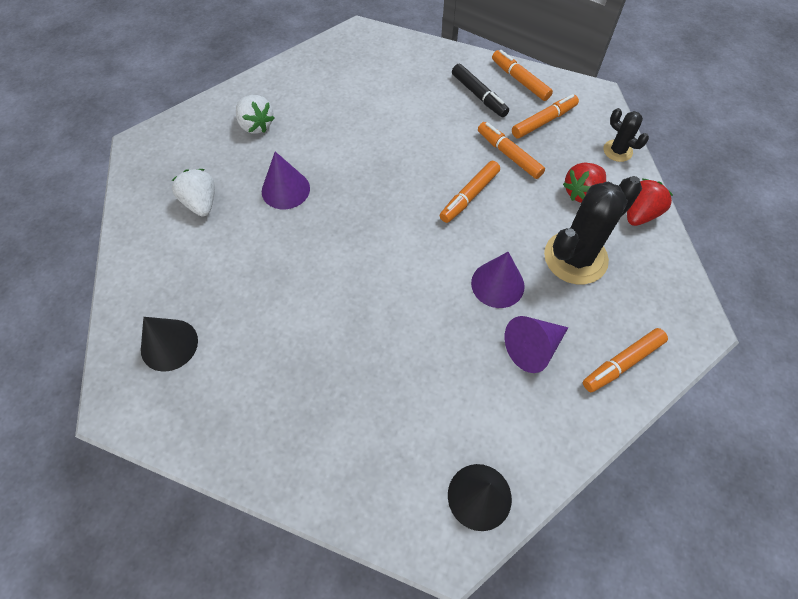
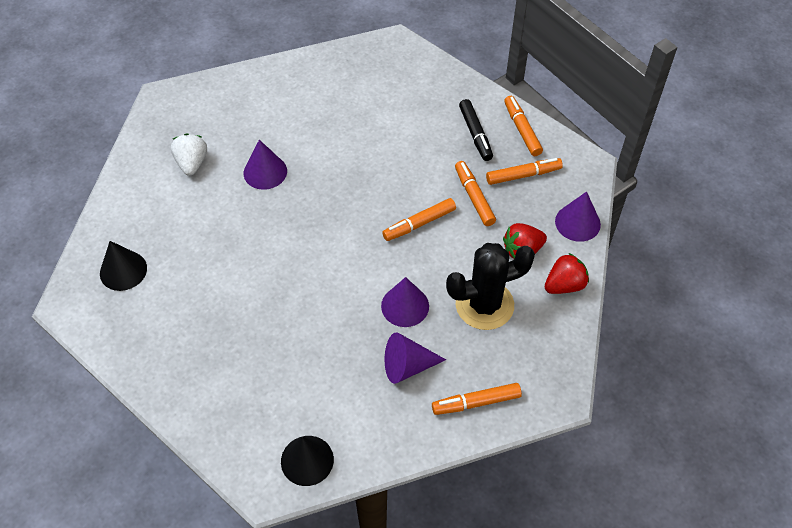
camera: 20 degrees right, 5 degrees down
(256, 125) = (265, 107): white strawberry -> none
(617, 151) = (577, 222): black cactus -> purple cone

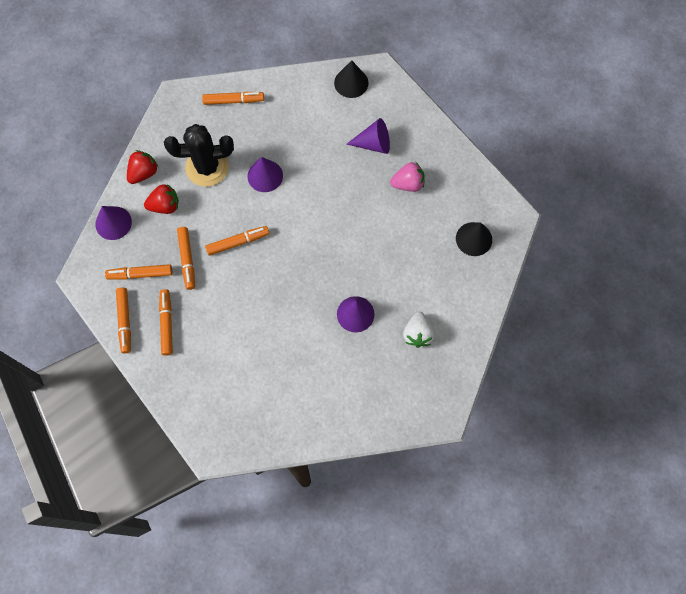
camera: 170 degrees left, 15 degrees up
(211, 325) = (408, 184): none -> pink strawberry
(407, 366) = (273, 132): purple cone -> purple cone (373, 144)
(475, 134) = (167, 324): black marker -> orange marker
(564, 285) = (144, 173): red strawberry -> red strawberry turned 150 degrees clockwise

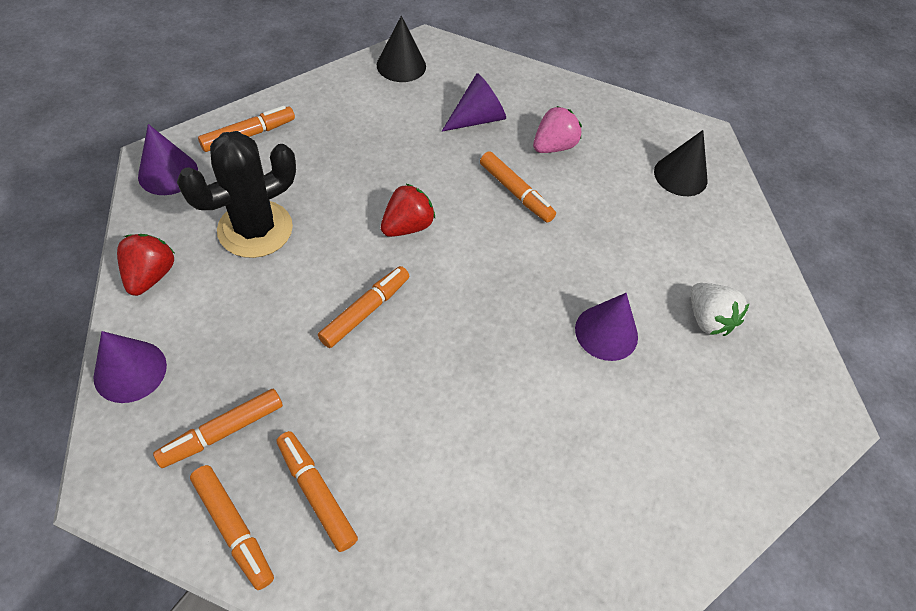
camera: 35 degrees left, 15 degrees down
(165, 206) = (213, 308): red strawberry -> red strawberry (407, 226)
(187, 260) = (296, 372): orange marker -> orange marker (516, 192)
(265, 176) = (352, 207): purple cone -> purple cone (168, 173)

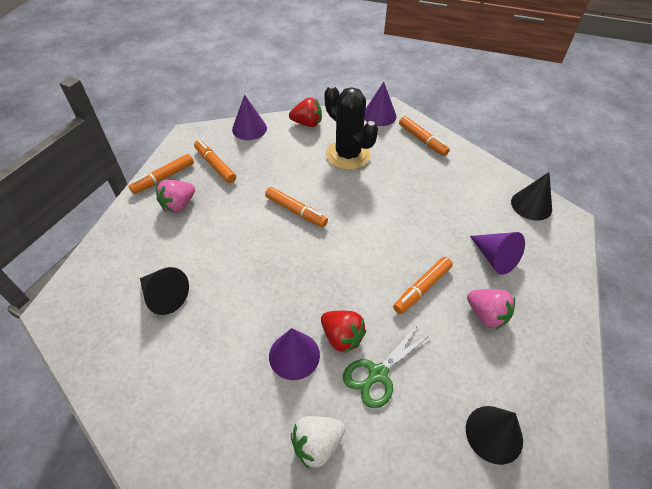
camera: 90 degrees right, 5 degrees down
(316, 493) = (179, 205): orange marker -> pink strawberry
(407, 226) = (369, 224): red strawberry -> red strawberry (342, 337)
(513, 499) = (164, 296): none -> black cone
(626, 254) = (377, 374): none -> green scissors

